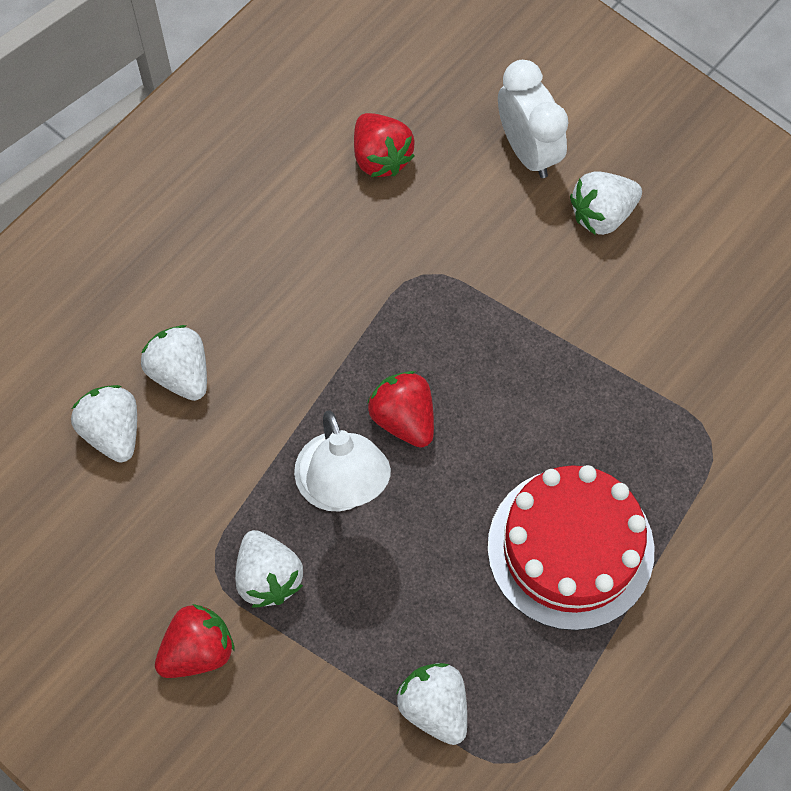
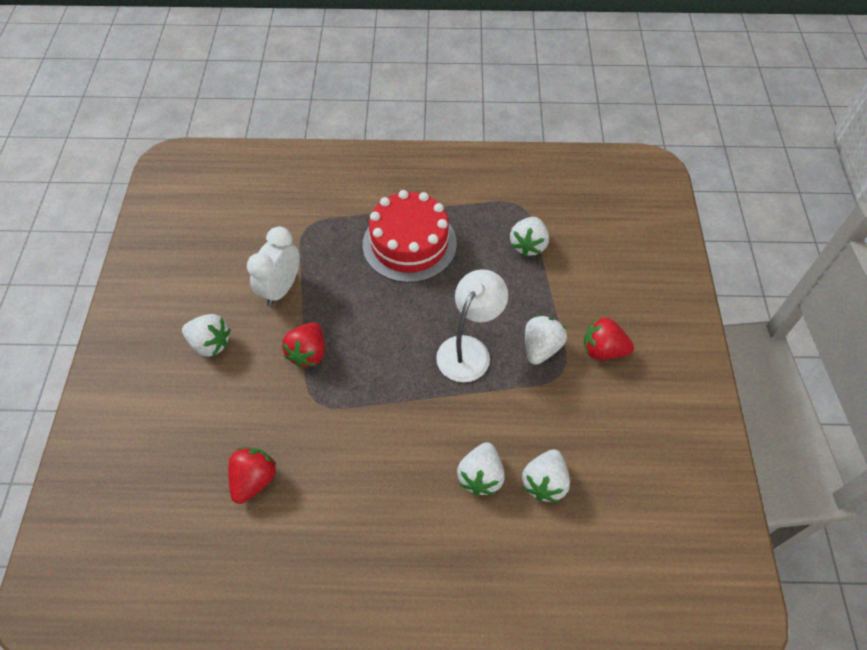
camera: 130 degrees left, 10 degrees down
(403, 418) = (407, 350): red strawberry -> red strawberry (308, 353)
(528, 150) = (192, 406): white clock -> white clock (281, 289)

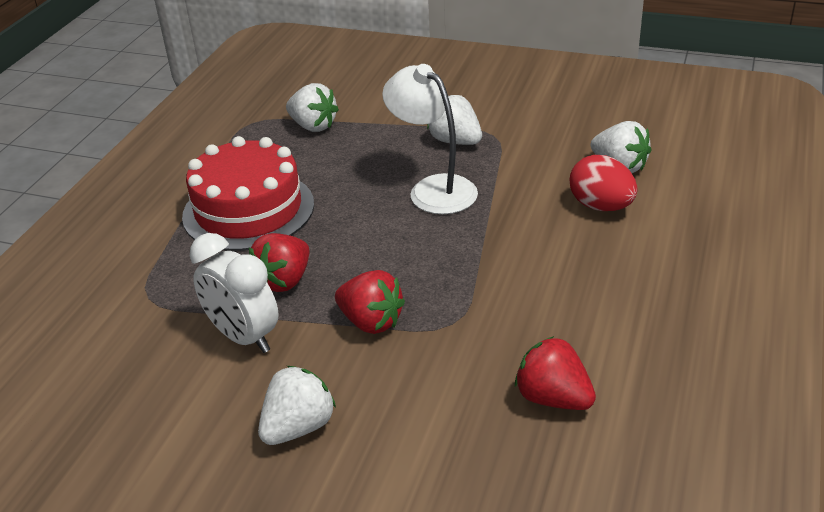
camera: 70 degrees left, 20 degrees down
(480, 476) = (601, 206): white strawberry -> red egg
(603, 350) = (476, 106): red strawberry -> red strawberry (284, 280)

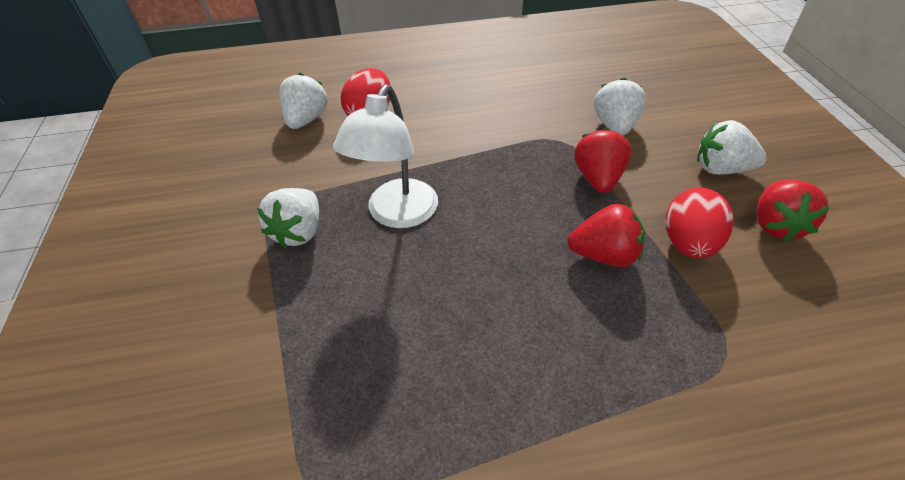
camera: 120 degrees left, 10 degrees up
(243, 337) = (688, 243): white clock -> red egg
(248, 210) = (529, 354): red cake -> none
(313, 126) = (307, 395): white strawberry -> white strawberry (615, 126)
(553, 398) = (582, 83): red strawberry -> red strawberry (776, 225)

